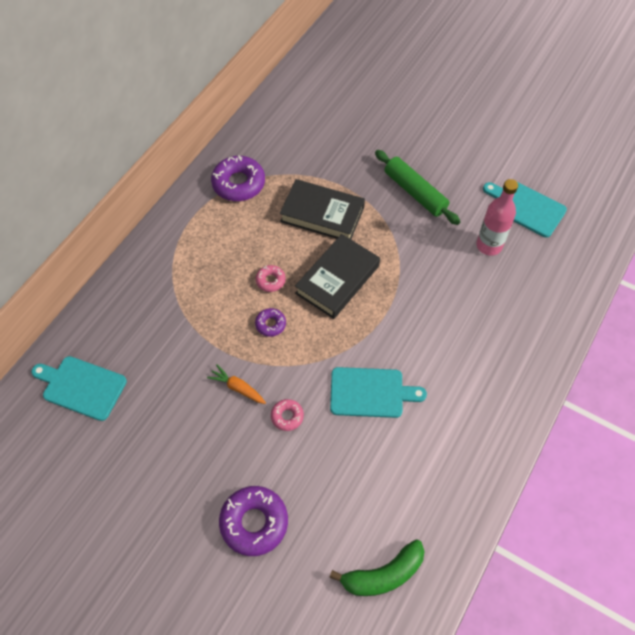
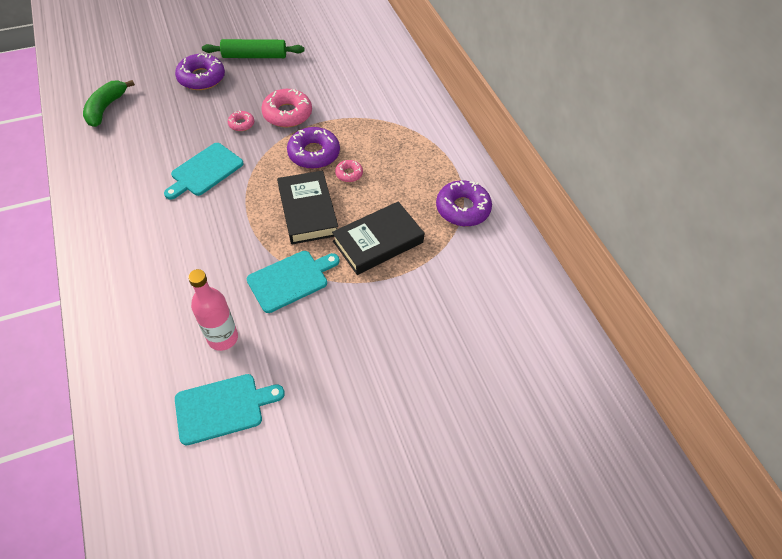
camera: 125 degrees right, 5 degrees down
(81, 387) = (367, 55): turquoise cutting board -> turquoise cutting board (291, 280)
(238, 388) = (287, 114): orange carrot -> pink donut
(270, 324) = (314, 153): purple donut -> purple donut, size x1.93
(415, 192) = (334, 325): green rolling pin -> green rolling pin (254, 56)

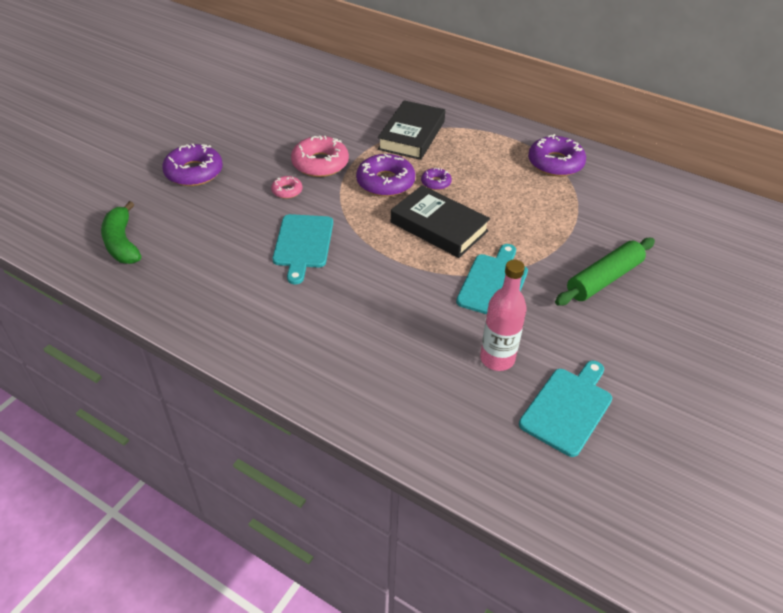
camera: 35 degrees left, 10 degrees down
(254, 56) = (225, 132): green rolling pin -> green rolling pin (603, 279)
(349, 174) = (436, 182): pink donut -> purple donut
(378, 242) = (525, 218): black book -> black book (412, 135)

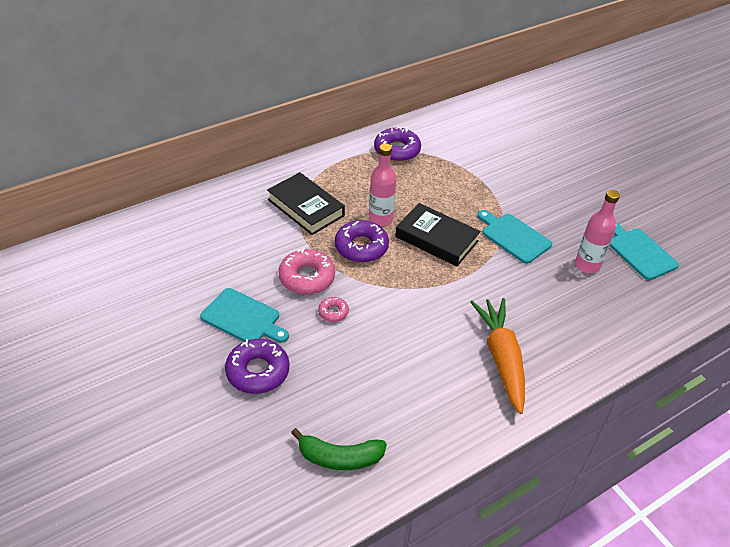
camera: 65 degrees left, 0 degrees up
(295, 317) = (501, 358): none -> orange carrot
(303, 244) = (414, 325): turquoise cutting board -> turquoise cutting board (243, 318)
(436, 182) = (380, 219): purple donut -> pink bottle
(439, 227) = (436, 239): black book -> black book turned 60 degrees clockwise
(603, 279) = (533, 185): green rolling pin -> none

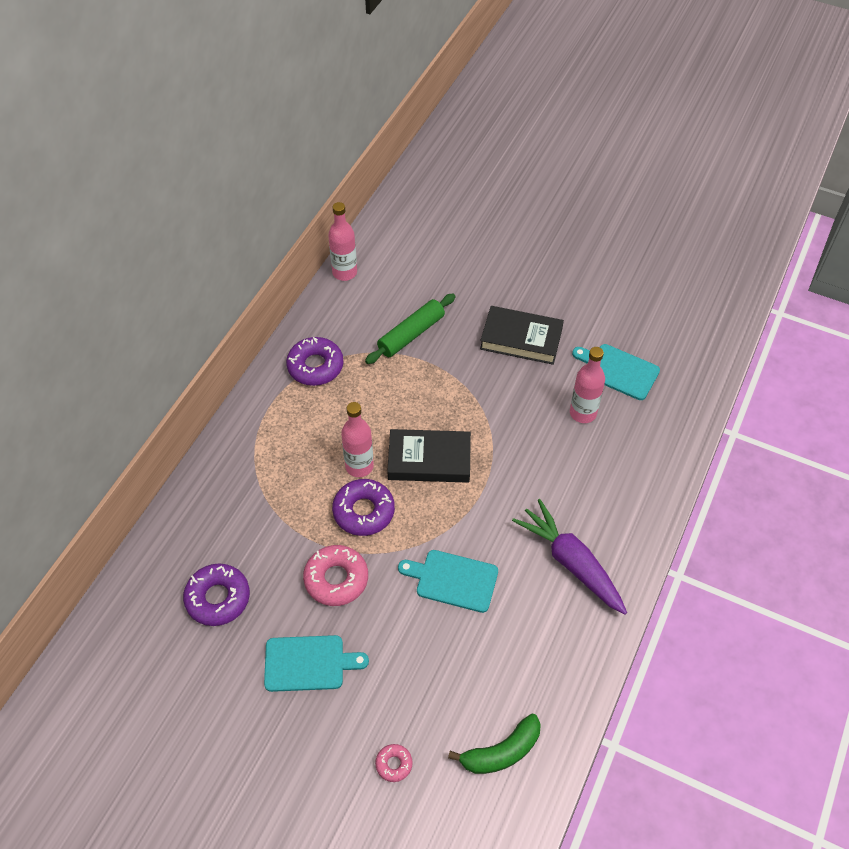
camera: 30 degrees left, 10 degrees up
(258, 371) = (366, 712): purple donut -> purple donut (218, 598)
(306, 207) = (273, 494): black book -> black book (521, 339)
(333, 312) = (390, 604): pink donut -> pink donut (394, 764)
(461, 108) = (344, 272): none -> pink bottle
(483, 161) = (411, 334): none -> green rolling pin
(501, 358) = (571, 562): orange carrot -> purple carrot
(514, 237) = (498, 416): turquoise cutting board -> turquoise cutting board (453, 580)

